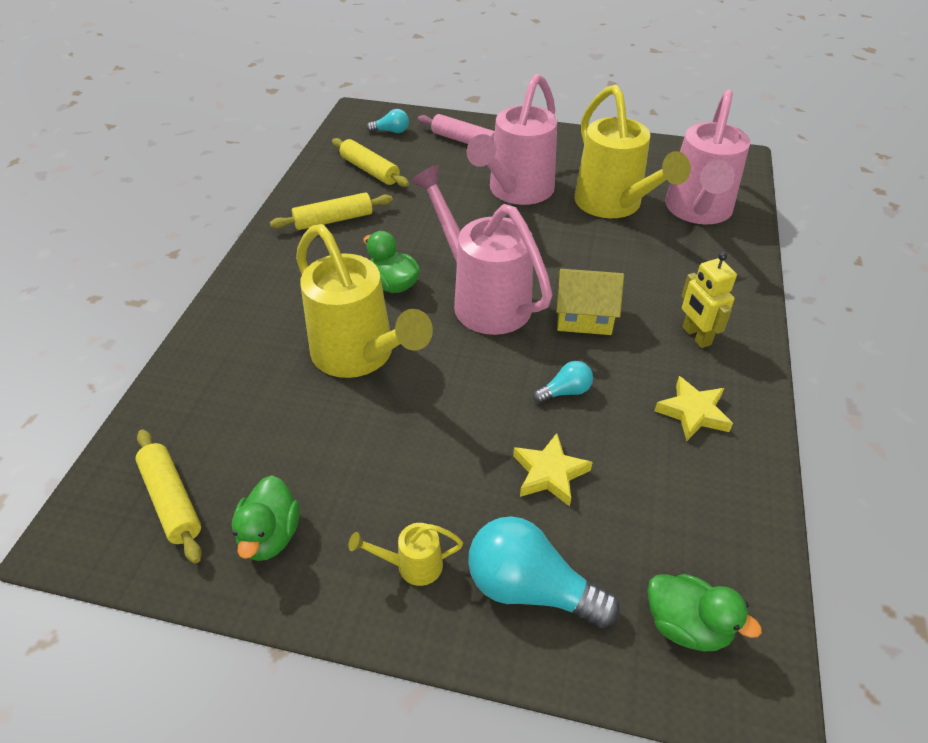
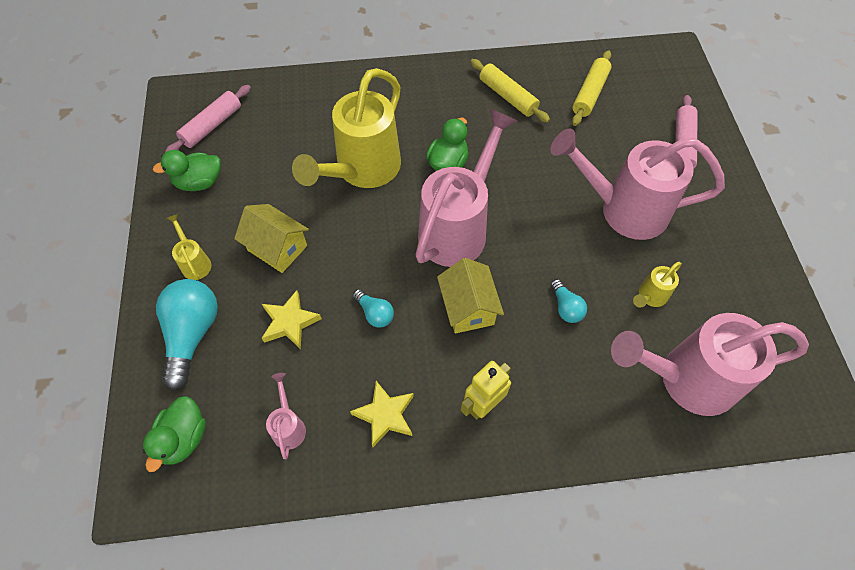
camera: 70 degrees right, 15 degrees up
(172, 500) = (212, 126): yellow rolling pin -> pink rolling pin
(391, 131) = (660, 86): turquoise light bulb -> turquoise light bulb (566, 307)
(433, 464) = (277, 248): none -> yellow house
(613, 205) = (650, 296): yellow watering can -> yellow watering can, size x0.42
(690, 503) = (289, 426): none -> pink watering can

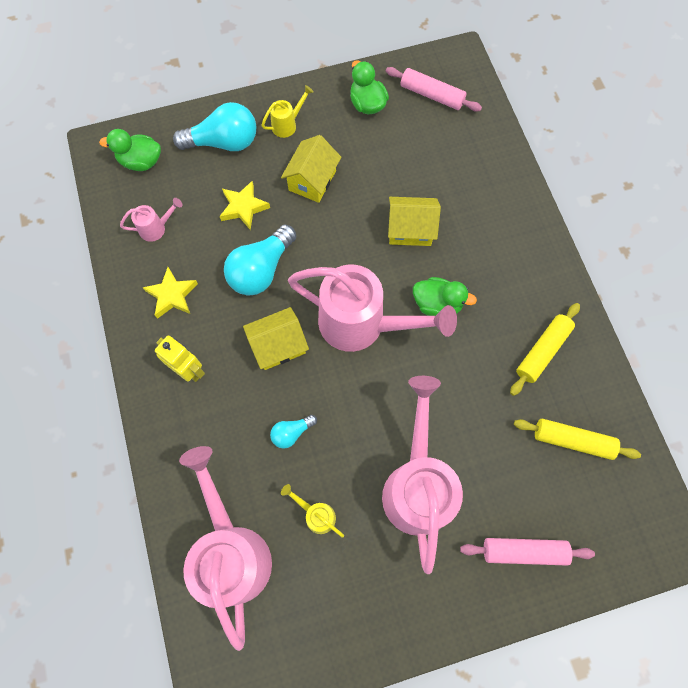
camera: 80 degrees right, 10 degrees up
(362, 170) = (410, 229): yellow watering can -> yellow house
(375, 313) = (261, 270): turquoise light bulb -> turquoise light bulb, size x1.97

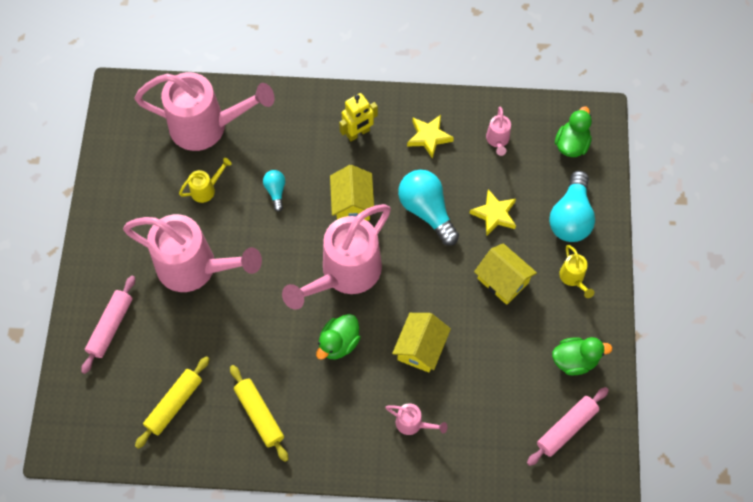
camera: 110 degrees right, 5 degrees down
(485, 213) = (413, 424): none -> pink watering can

